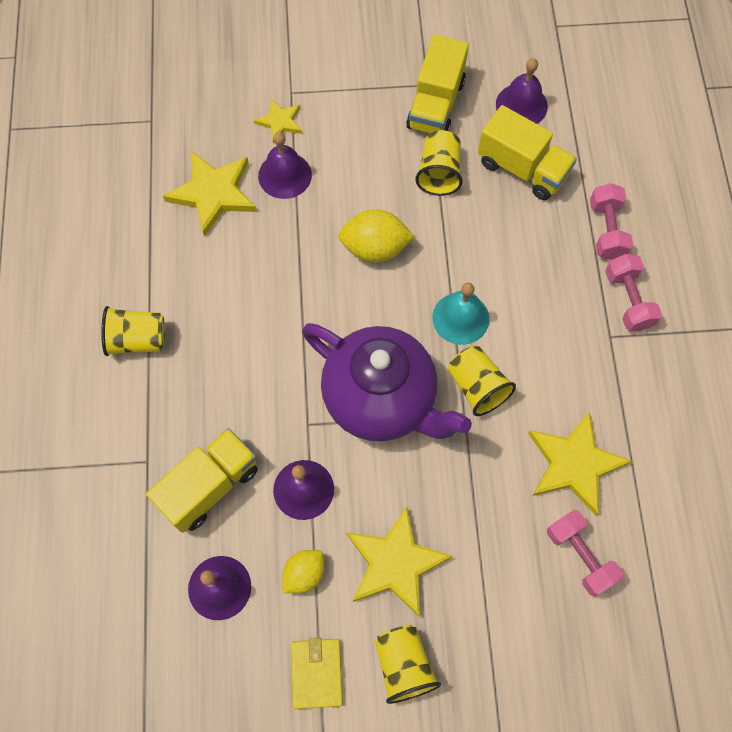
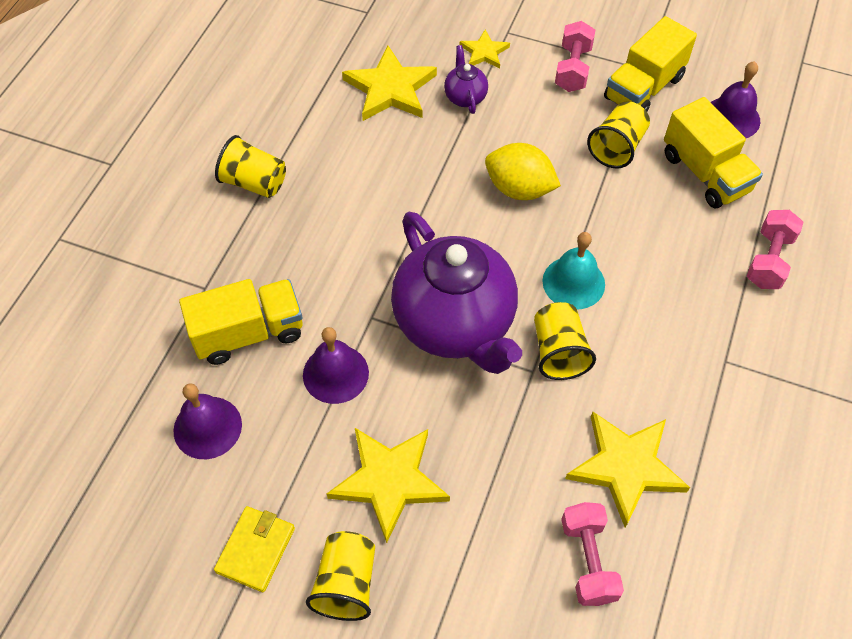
camera: 25 degrees right, 10 degrees down
(285, 175) = (465, 97): purple bell -> purple teapot
(304, 574) = (294, 451): yellow lemon -> none
(628, 300) = (761, 333): pink dumbbell -> pink dumbbell (572, 69)

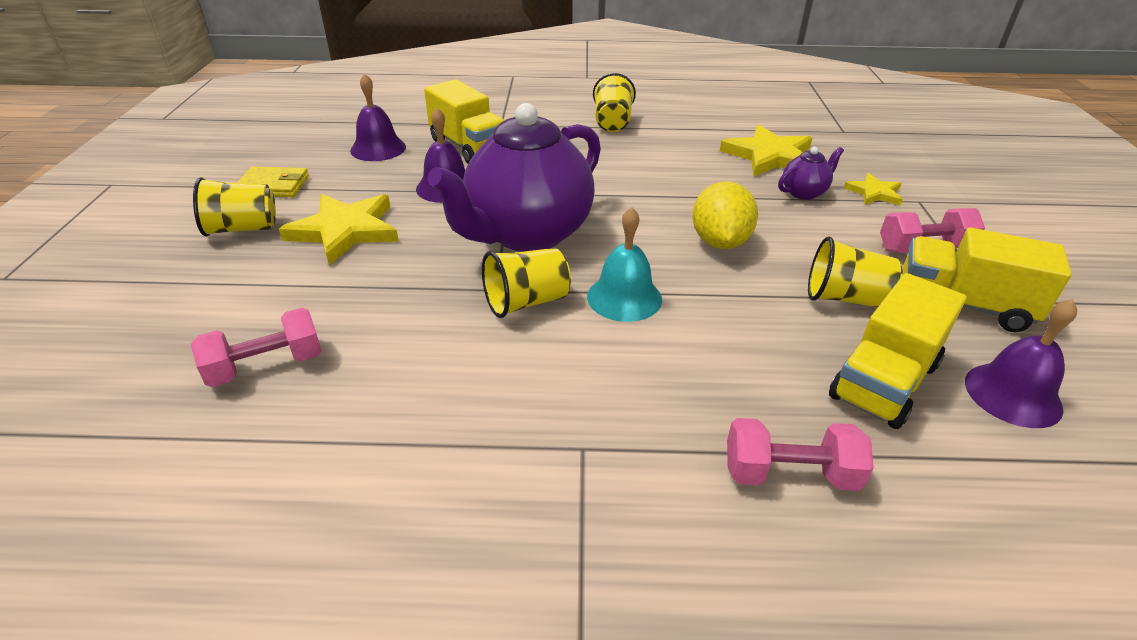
camera: 70 degrees right, 20 degrees down
(626, 467) = (391, 377): yellow star -> none

